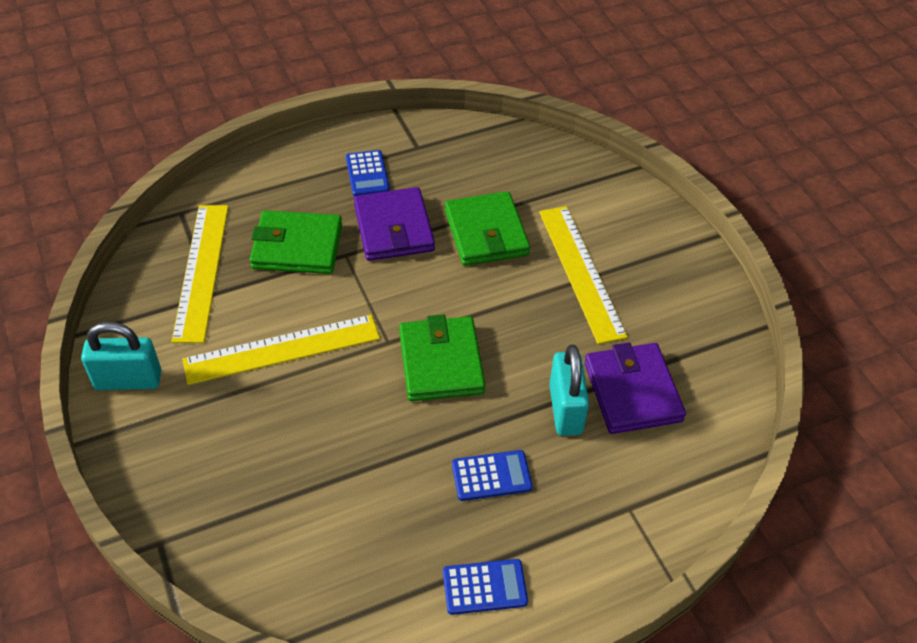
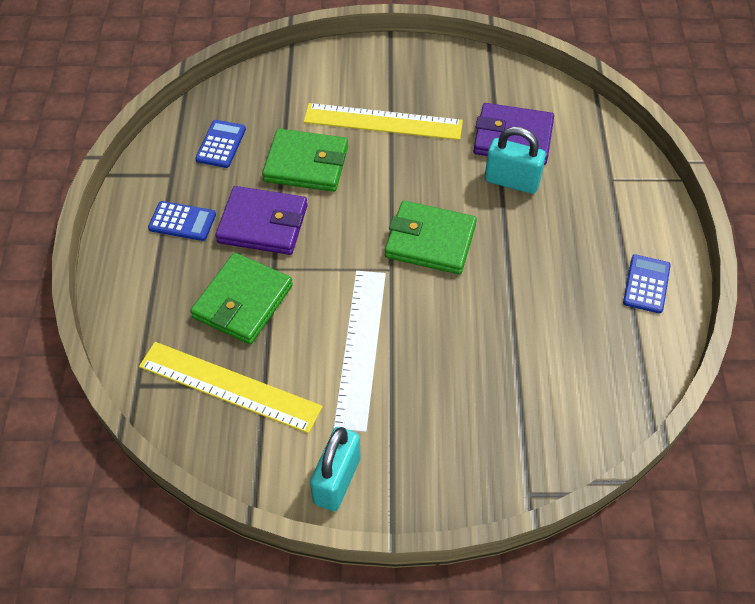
camera: 65 degrees left, 5 degrees up
(282, 349) = (361, 347): yellow ruler -> white ruler
(491, 476) = (553, 247): blue calculator -> blue calculator (221, 144)

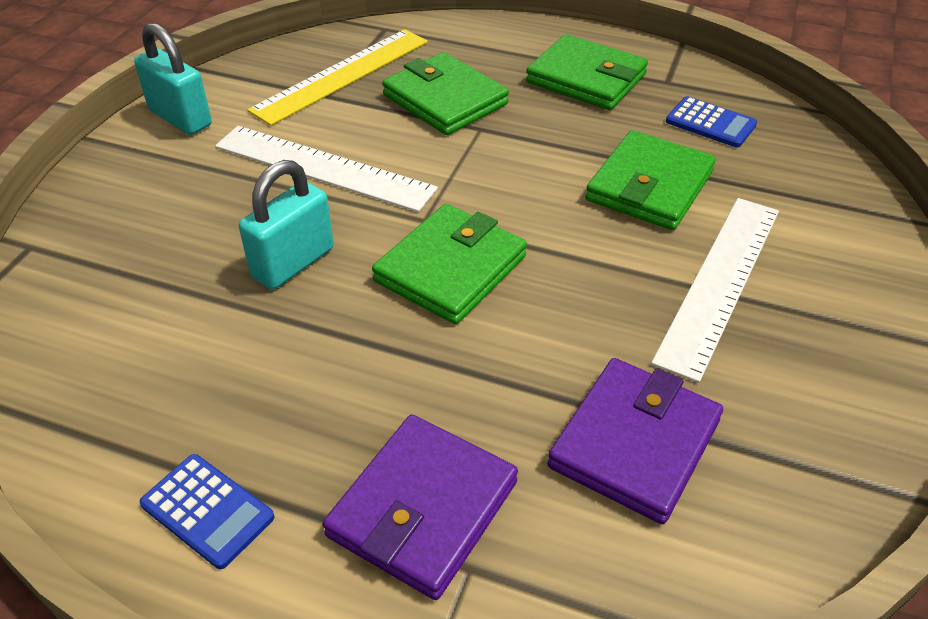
camera: 110 degrees right, 10 degrees down
(182, 221) = (586, 78): blue calculator -> green wallet
(263, 224) = (555, 132): purple wallet -> purple wallet (423, 509)
(383, 122) = (719, 282): yellow ruler -> white ruler
(511, 181) = (527, 403): turquoise padlock -> turquoise padlock (293, 263)

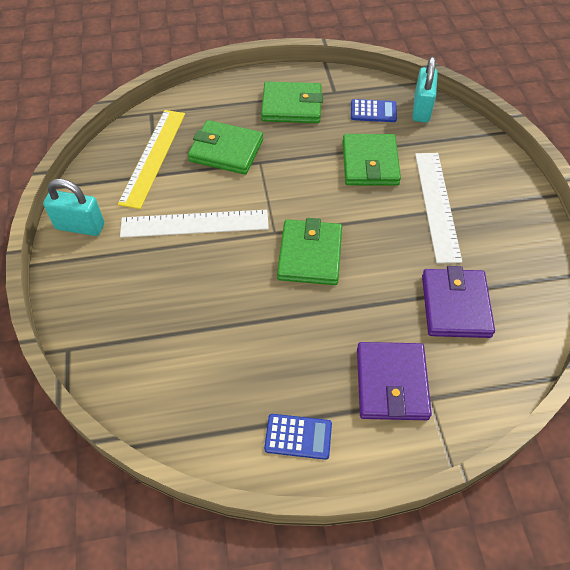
camera: 30 degrees left, 10 degrees up
(293, 263) = (227, 289): turquoise padlock -> turquoise padlock (421, 109)

